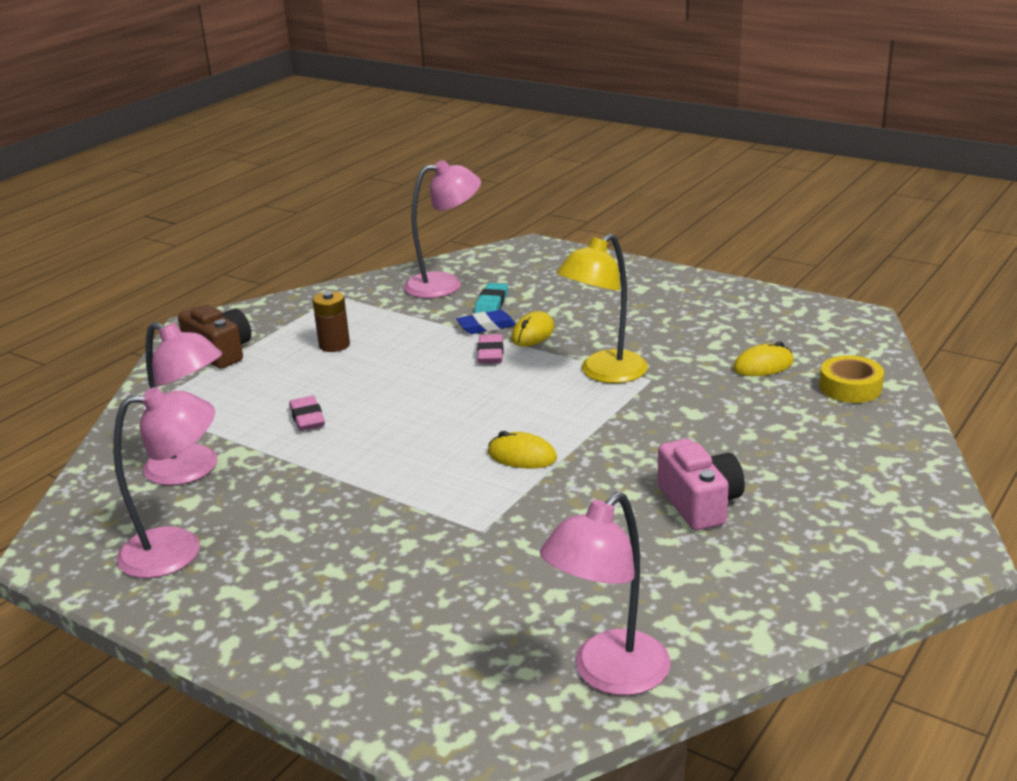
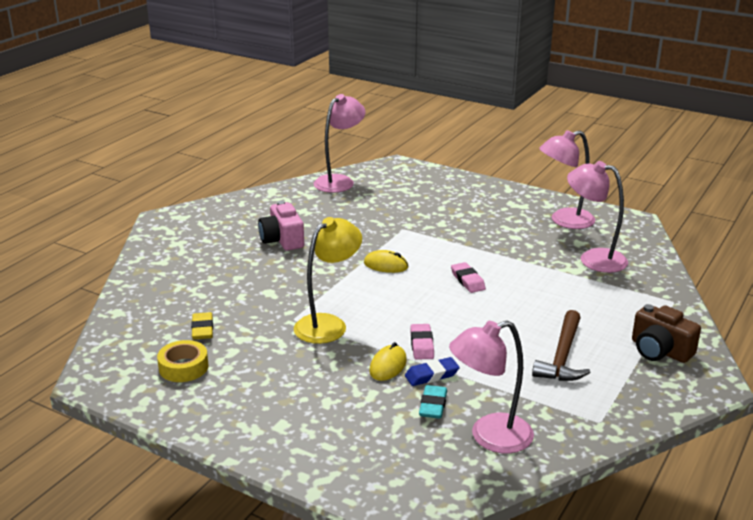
camera: 175 degrees right, 0 degrees up
(307, 418) = (542, 291): pink eraser -> pink eraser (467, 281)
(334, 345) = (562, 356): brown battery -> brown hammer
(763, 365) = (202, 329): yellow mouse -> yellow eraser
(850, 387) = (149, 310): yellow tape -> yellow tape (183, 367)

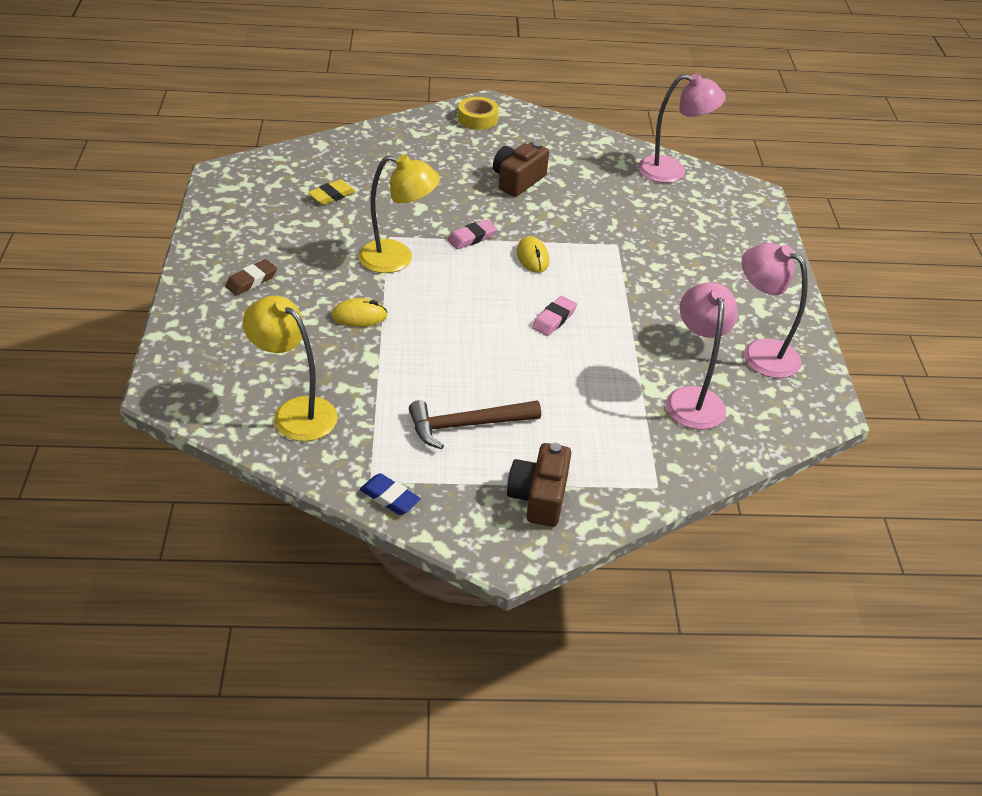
camera: 55 degrees right, 15 degrees up
(183, 367) = (271, 208): yellow tape -> yellow tape (478, 119)
(282, 240) = (517, 180): pink camera -> brown camera
(283, 410) = (251, 281): none -> brown eraser
(422, 345) = (410, 325): pink eraser -> pink eraser (472, 238)
(431, 375) = (365, 347): blue eraser -> blue eraser (390, 497)
(433, 405) = (318, 363): turquoise eraser -> none
(489, 437) = (295, 412): pink lamp -> yellow lamp

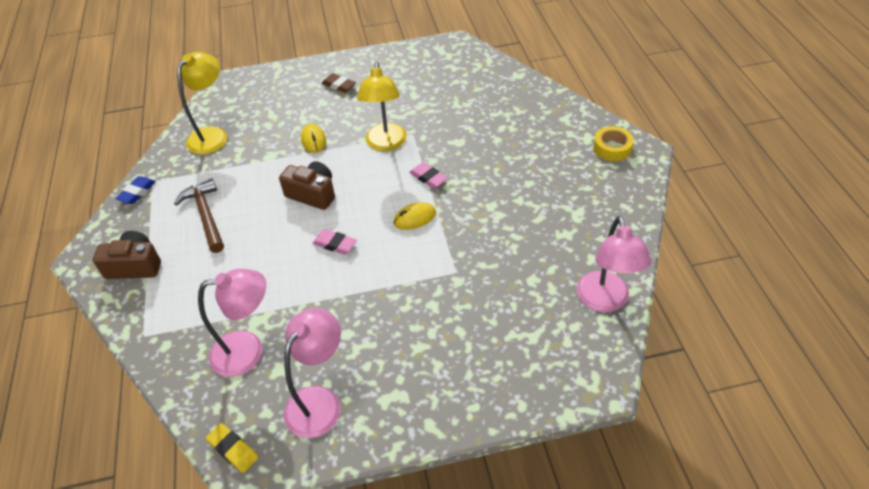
camera: 85 degrees right, 5 degrees up
(332, 195) = (452, 95): yellow eraser -> yellow eraser (233, 449)
(517, 180) = (525, 190): brown camera -> brown camera (312, 194)

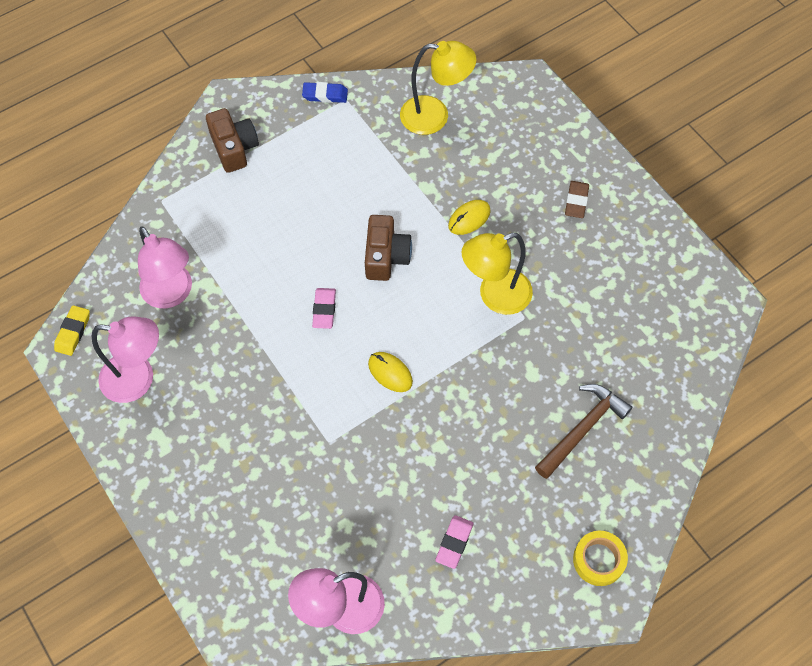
camera: 65 degrees right, 15 degrees up
(206, 215) = (318, 173): brown hammer -> brown hammer (582, 429)
(428, 178) = (458, 363): pink eraser -> pink eraser (454, 543)

